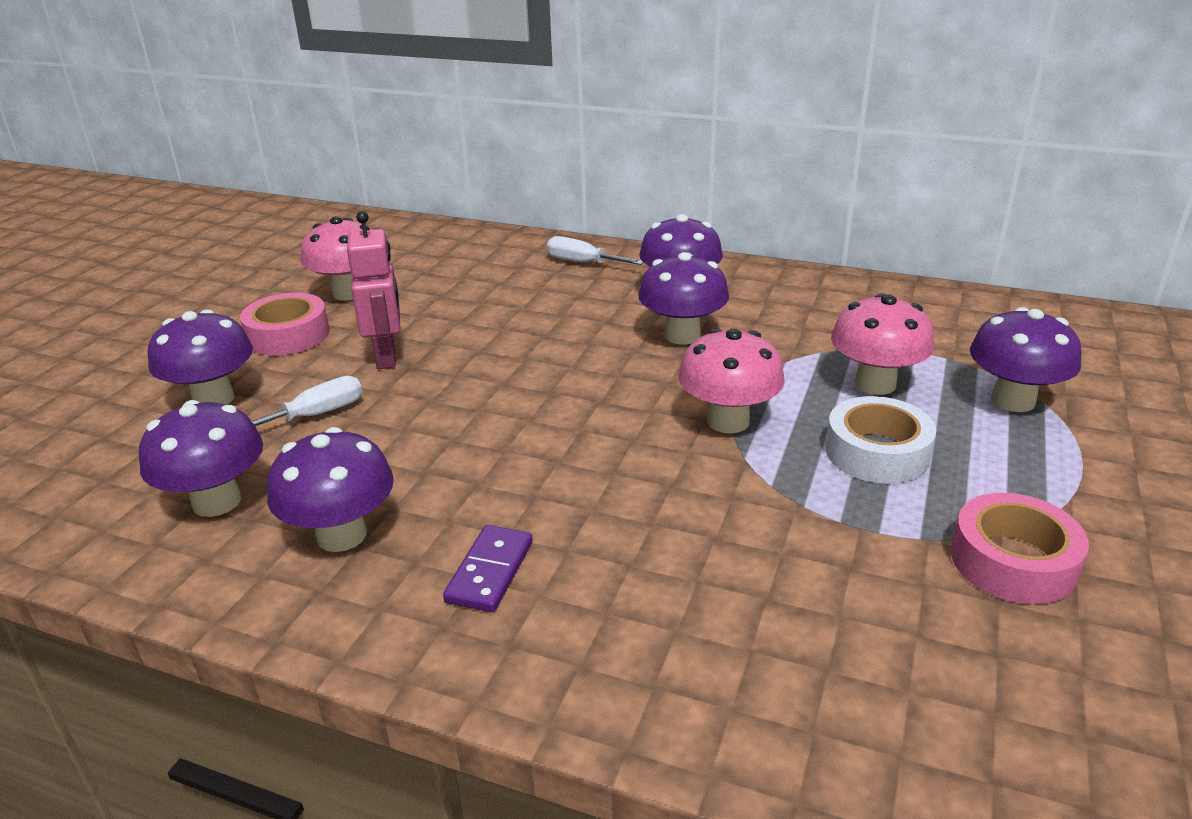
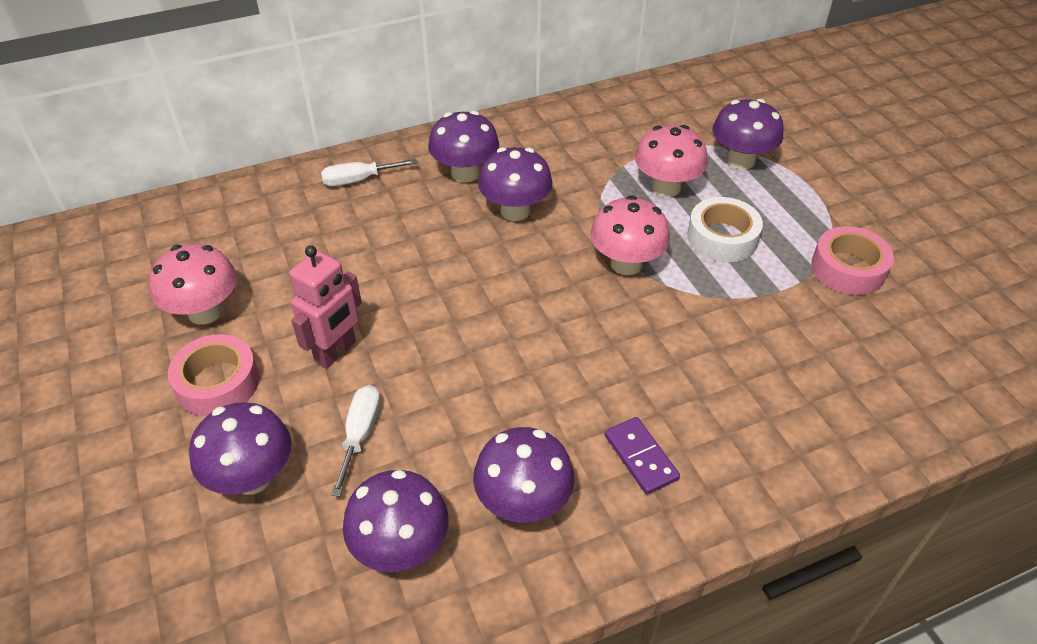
camera: 45 degrees left, 15 degrees up
(387, 357) = (336, 352): pink robot -> pink robot turned 90 degrees clockwise

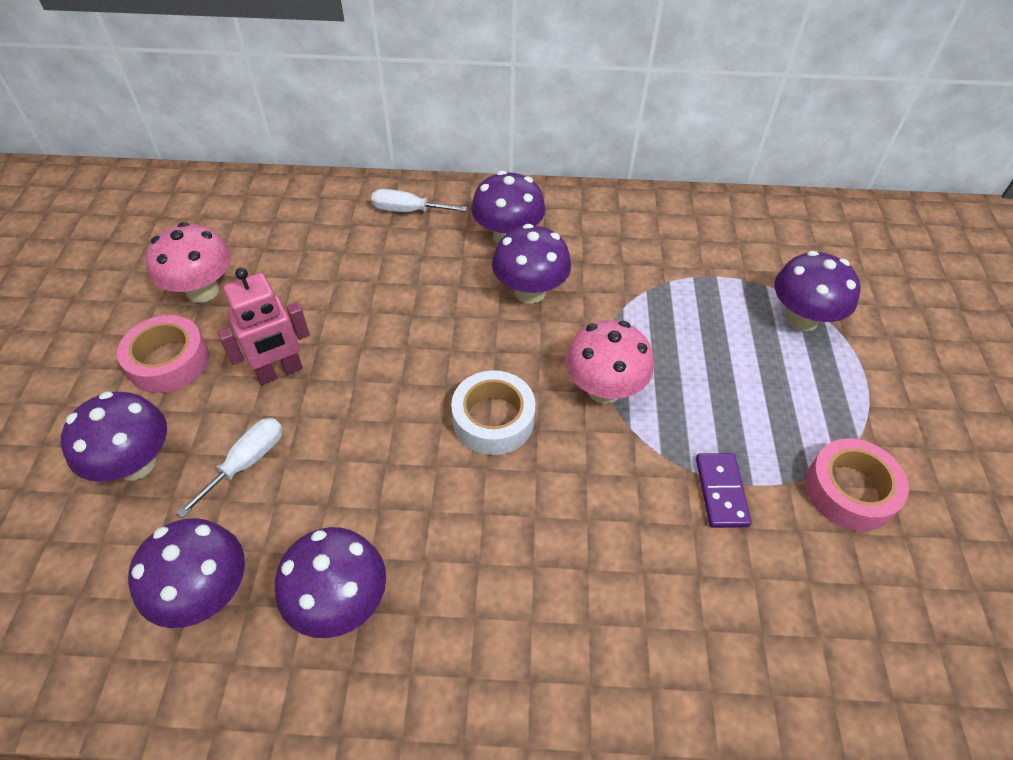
camera: 25 degrees right, 5 degrees up
(640, 457) = (482, 608): purple domino -> purple domino (721, 491)
(666, 187) = (699, 321): pink mushroom -> none
(722, 238) = (725, 399): white tape -> white tape (493, 419)

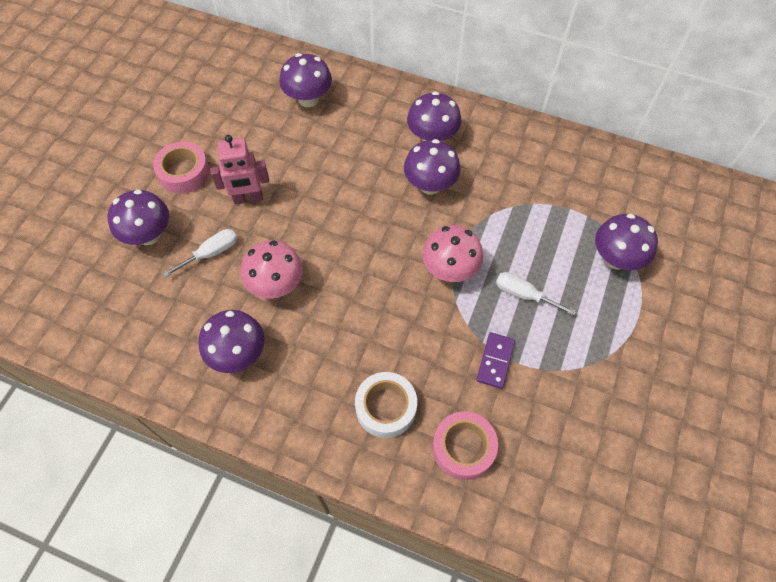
camera: 20 degrees right, 10 degrees up
(202, 291) = (217, 127): pink mushroom -> pink mushroom (276, 285)
(206, 593) = (167, 325): purple mushroom -> purple mushroom (308, 99)
(408, 211) = (370, 99): white screwdriver -> white screwdriver (523, 295)
(493, 419) = (369, 269): white tape -> white tape (386, 407)
(849, 491) = (582, 387): pink tape -> pink tape (463, 448)

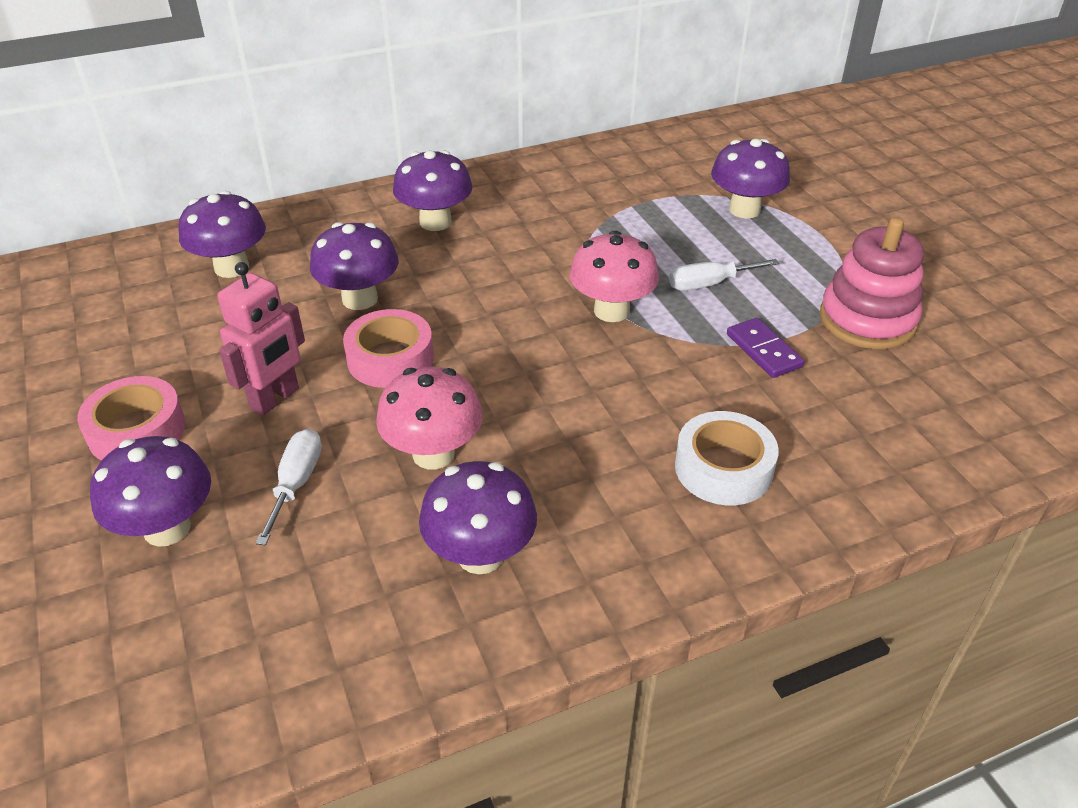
camera: 45 degrees left, 20 degrees down
(430, 185) = (489, 259): purple mushroom -> purple mushroom (360, 299)
(463, 448) = (844, 440): pink tape -> pink tape (390, 358)
(580, 392) = (867, 320): none -> pink stacking toy

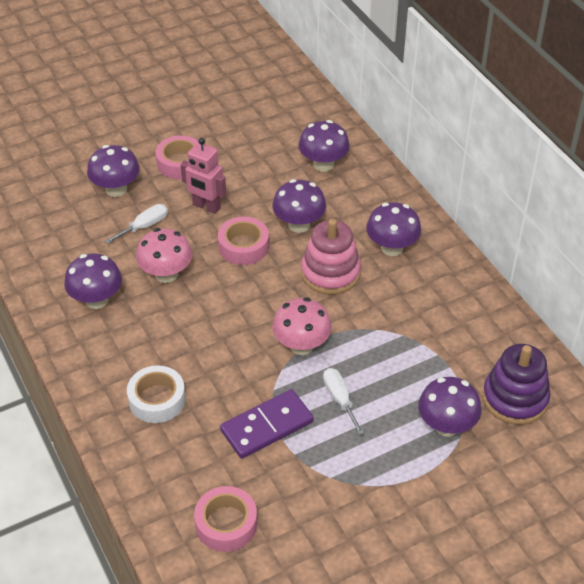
camera: 85 degrees right, 5 degrees up
(296, 483) = (144, 226): white screwdriver -> white screwdriver turned 45 degrees counterclockwise
(699, 163) = (515, 398): none -> purple stacking toy
(763, 351) = (267, 426): purple domino -> purple domino, size x1.62
(867, 320) = (308, 491): pink stacking toy -> pink stacking toy (330, 273)
(943, 396) = (226, 524): none -> pink tape

